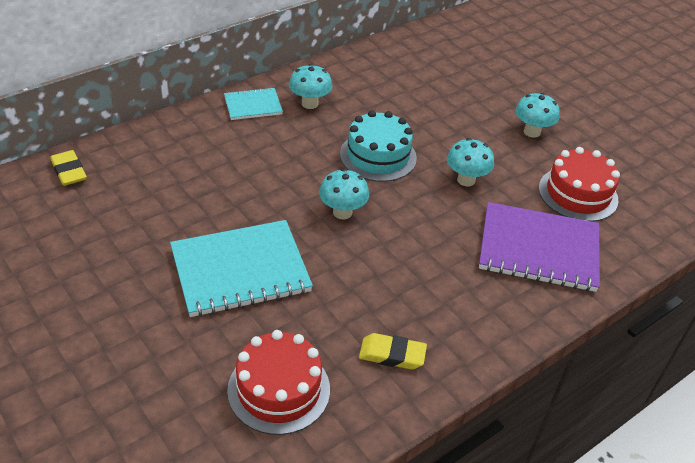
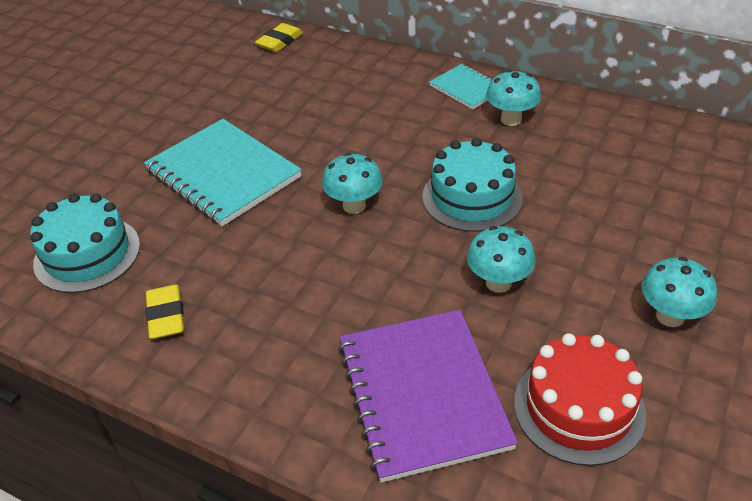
camera: 70 degrees right, 0 degrees up
(279, 389) = (87, 254): red cake -> turquoise cake

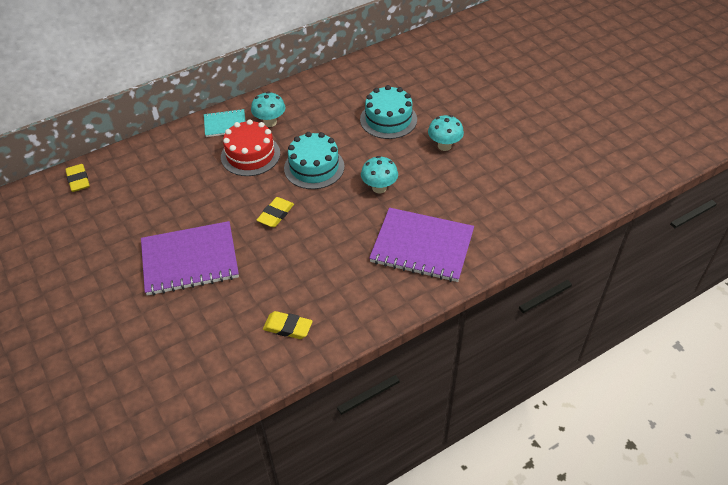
camera: 60 degrees left, 5 degrees up
(87, 254) = (200, 351): turquoise cake -> turquoise cake (388, 119)
(223, 174) = (190, 260): turquoise notebook -> purple notebook
(354, 206) = (276, 214): turquoise mushroom -> yellow eraser
(578, 407) = (467, 200): red cake -> red cake (250, 155)

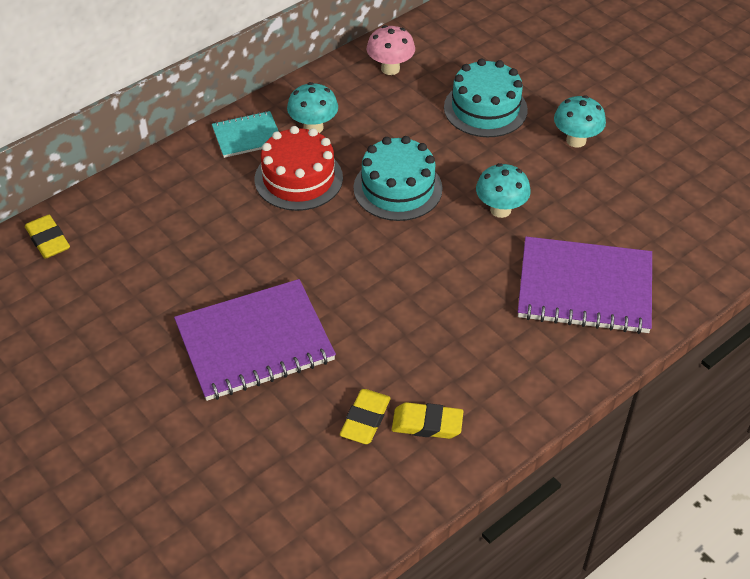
camera: 10 degrees left, 0 degrees up
(276, 214) = (362, 263): yellow eraser -> yellow eraser (365, 419)
(332, 88) = (390, 69): none -> pink mushroom

